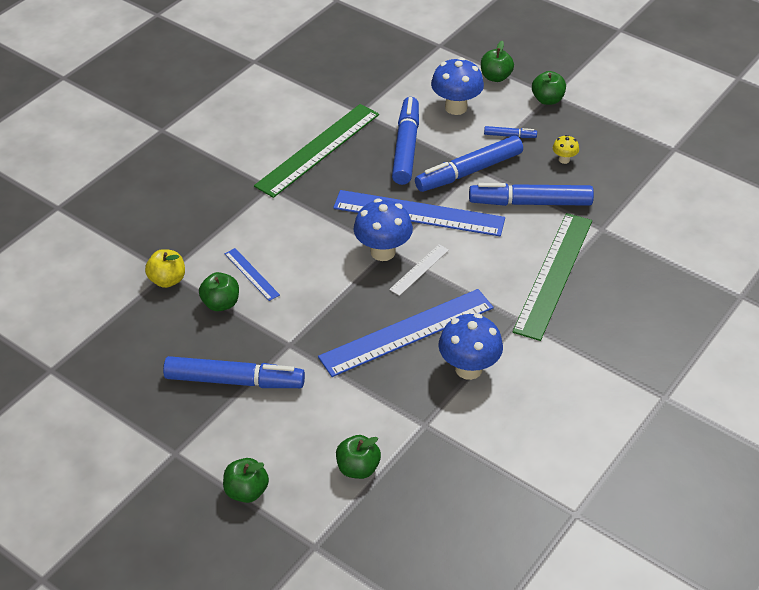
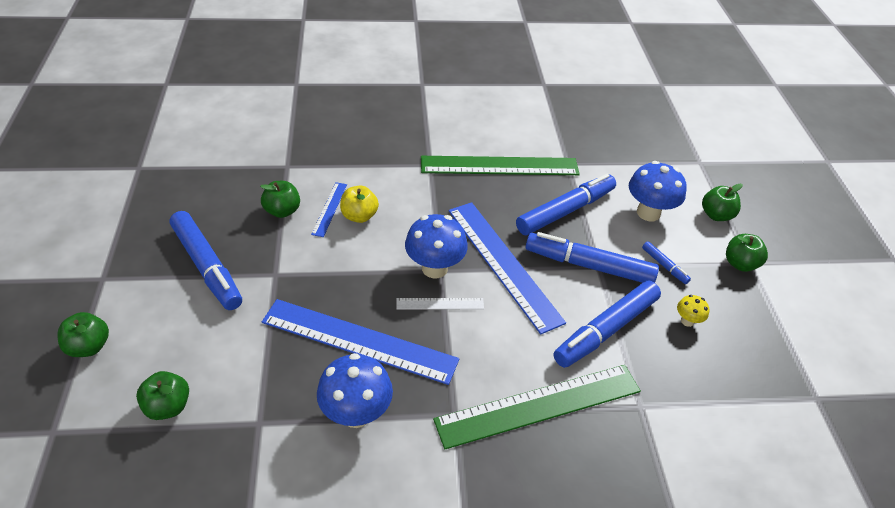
camera: 45 degrees right, 0 degrees up
(167, 280) = (279, 170): yellow apple -> yellow apple (359, 216)
(530, 202) = (605, 330): blue marker -> blue marker turned 90 degrees counterclockwise

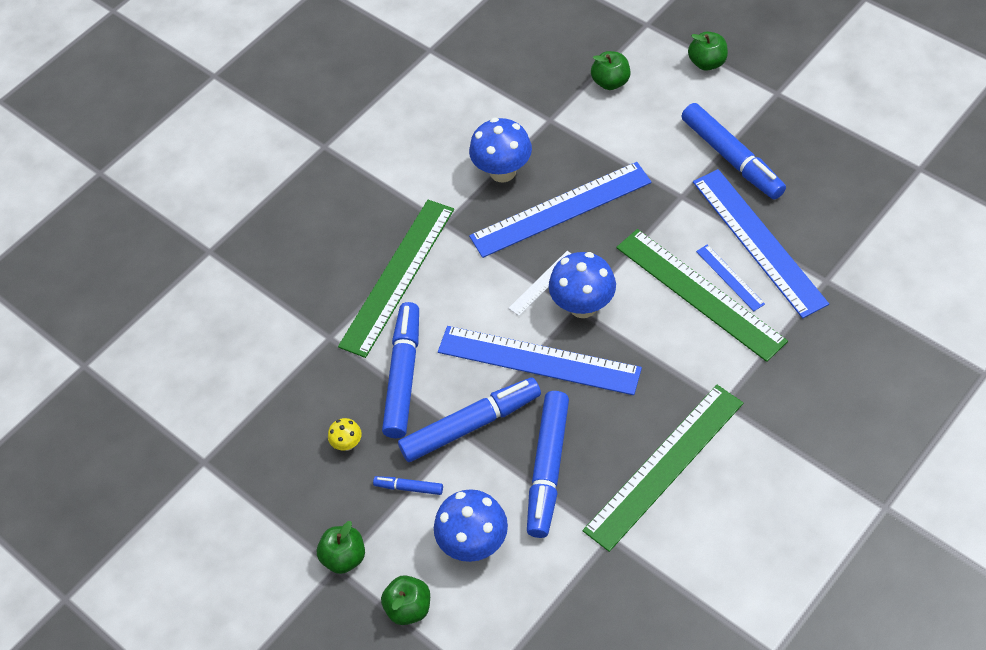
camera: 145 degrees right, 10 degrees up
(207, 267) = (731, 158): blue marker -> blue marker turned 135 degrees counterclockwise
(282, 211) = (758, 241): green apple -> blue ruler
(359, 216) = (699, 294): yellow apple -> green ruler

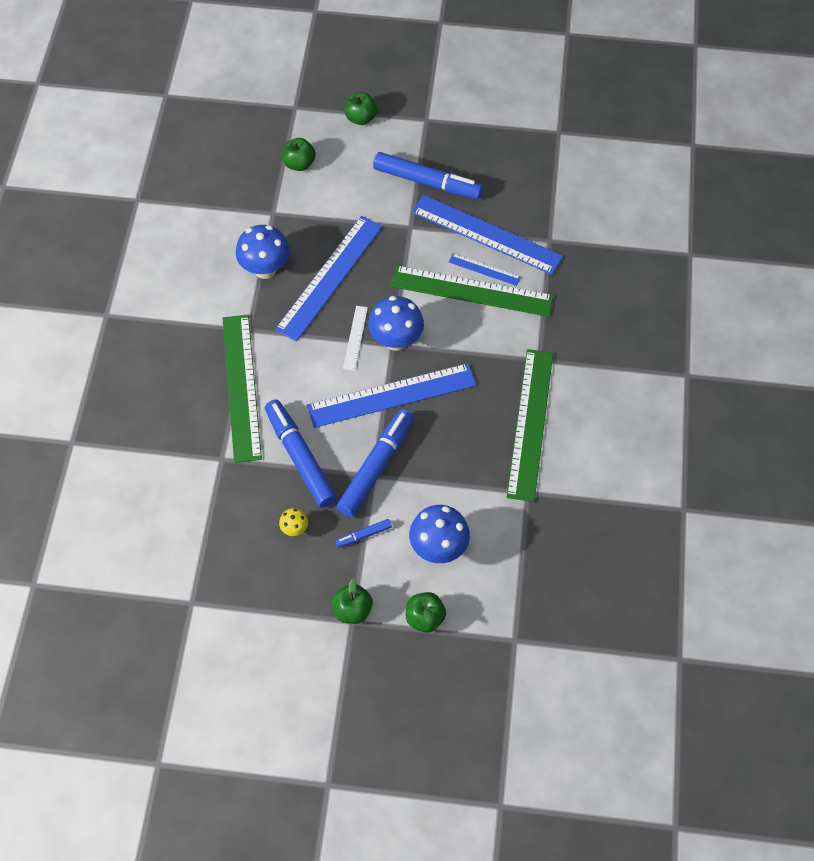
camera: 40 degrees left, 5 degrees up
(547, 468) = (452, 468): blue marker -> none

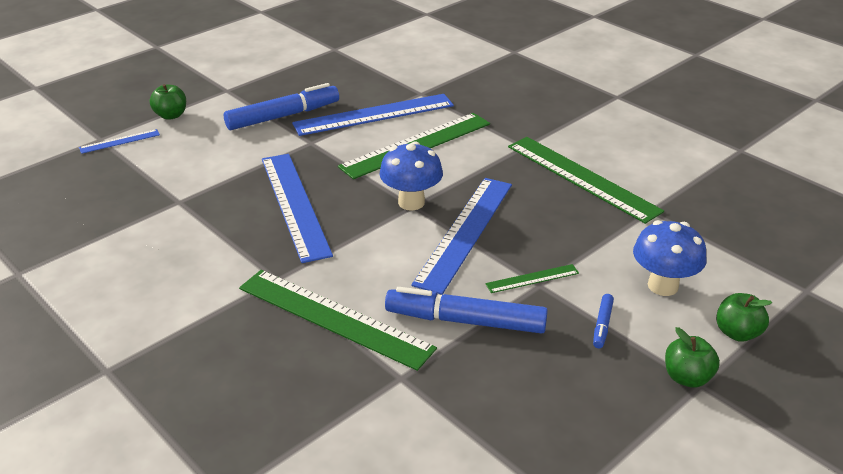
camera: 50 degrees left, 25 degrees down
(265, 269) = (228, 235): blue mushroom -> none
(294, 529) = (547, 368): yellow mushroom -> none
(299, 164) = (156, 164): green apple -> none
(355, 338) = (377, 222): white ruler -> none
(376, 467) = (532, 278): blue marker -> green ruler
(484, 269) = (405, 130): blue ruler -> blue ruler (119, 141)

